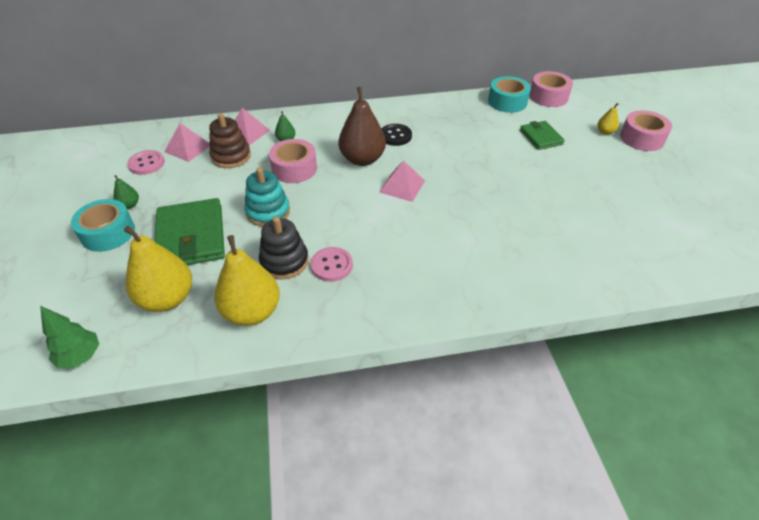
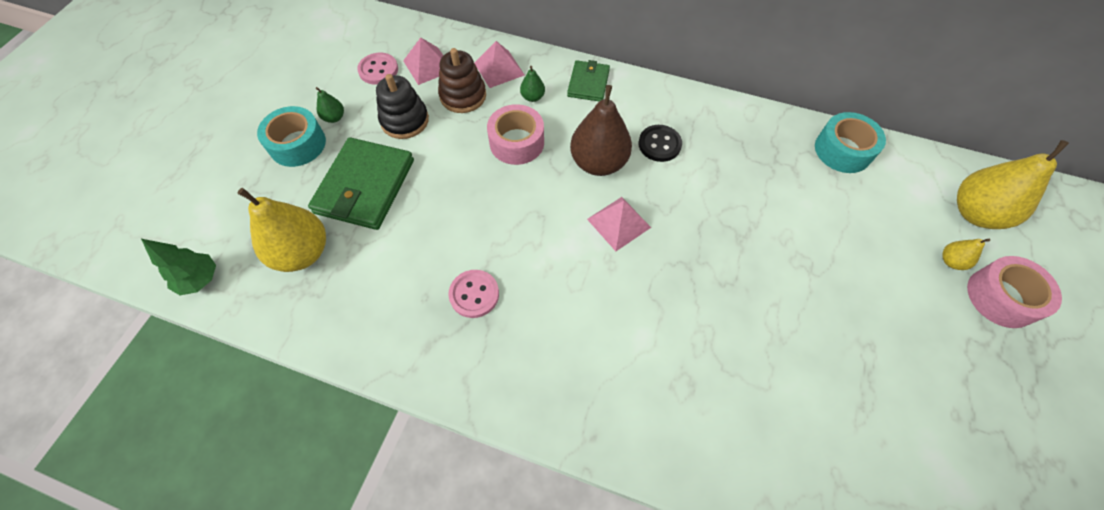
camera: 30 degrees right, 15 degrees up
(252, 312) = (365, 311): yellow pear -> yellow pear (975, 213)
(268, 212) = (455, 190): turquoise stacking toy -> none
(284, 261) = (431, 264): black stacking toy -> black stacking toy (405, 120)
(540, 137) = (848, 229): green wallet -> green wallet (588, 83)
(548, 96) = (909, 165): pink tape -> none

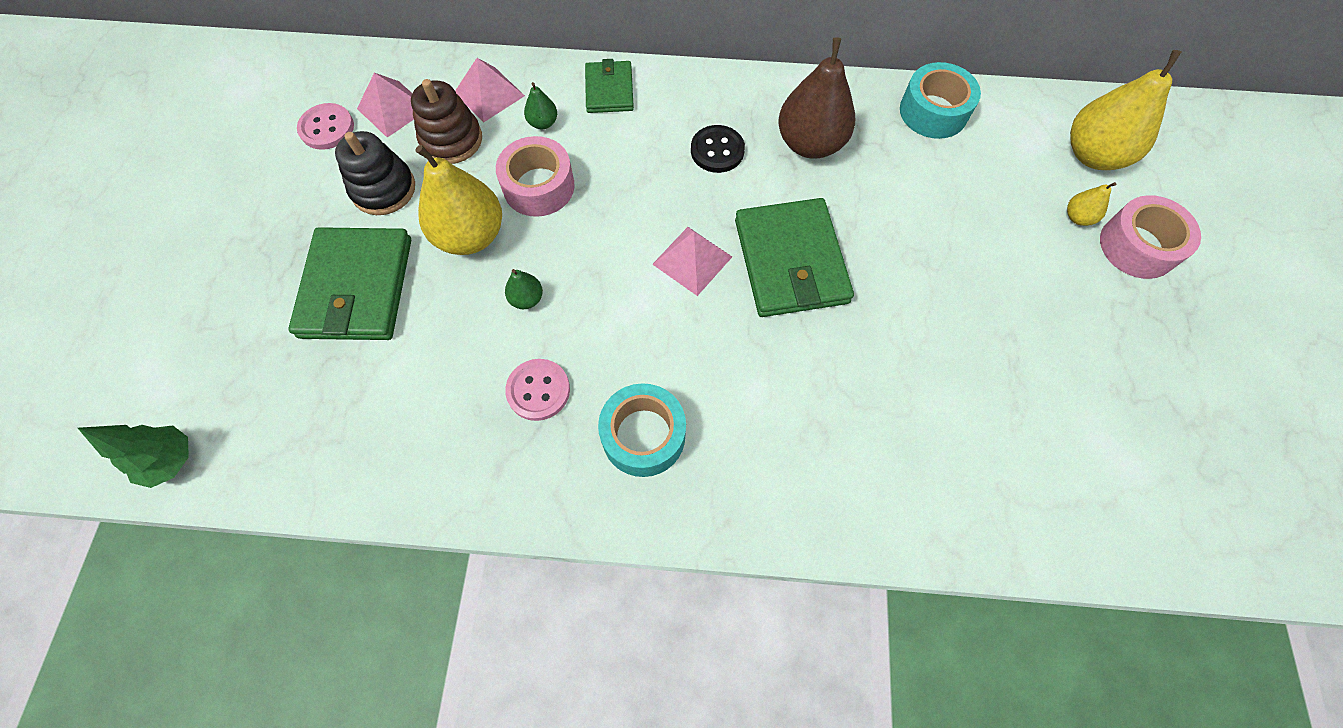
camera: 15 degrees left, 5 degrees up
(297, 144) = (247, 252): turquoise tape -> turquoise tape (643, 435)
(302, 252) = (300, 392): yellow pear -> yellow pear (470, 235)
(334, 118) = (286, 205): green pear -> green pear (527, 299)
(598, 163) = (648, 190): brown pear -> brown pear (810, 143)
(697, 242) = (791, 261): none -> green wallet

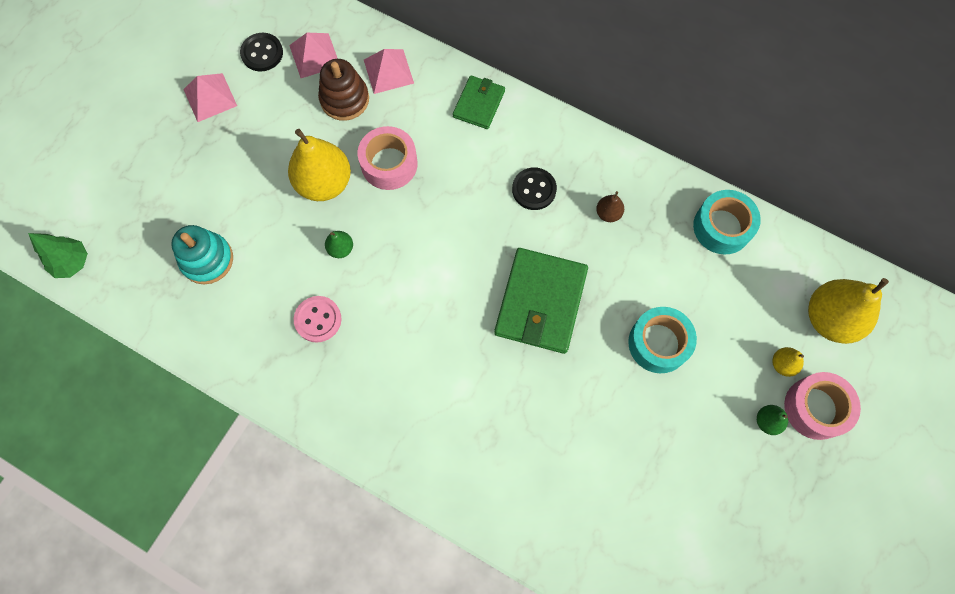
camera: 25 degrees right, 5 degrees up
(327, 128) = (262, 53): pink button -> black button
(356, 287) = (232, 190): green wallet -> none
(360, 380) = (207, 260): none -> turquoise stacking toy
(383, 189) = (281, 120): black stacking toy -> none
(543, 123) = (416, 112): green pear -> green pear (767, 421)
(643, 435) = (372, 383): turquoise tape -> turquoise tape (658, 343)
(692, 260) = (470, 270): pink pyramid -> pink pyramid (210, 97)
(810, 143) = (608, 213): brown pear -> brown pear, size x0.45

